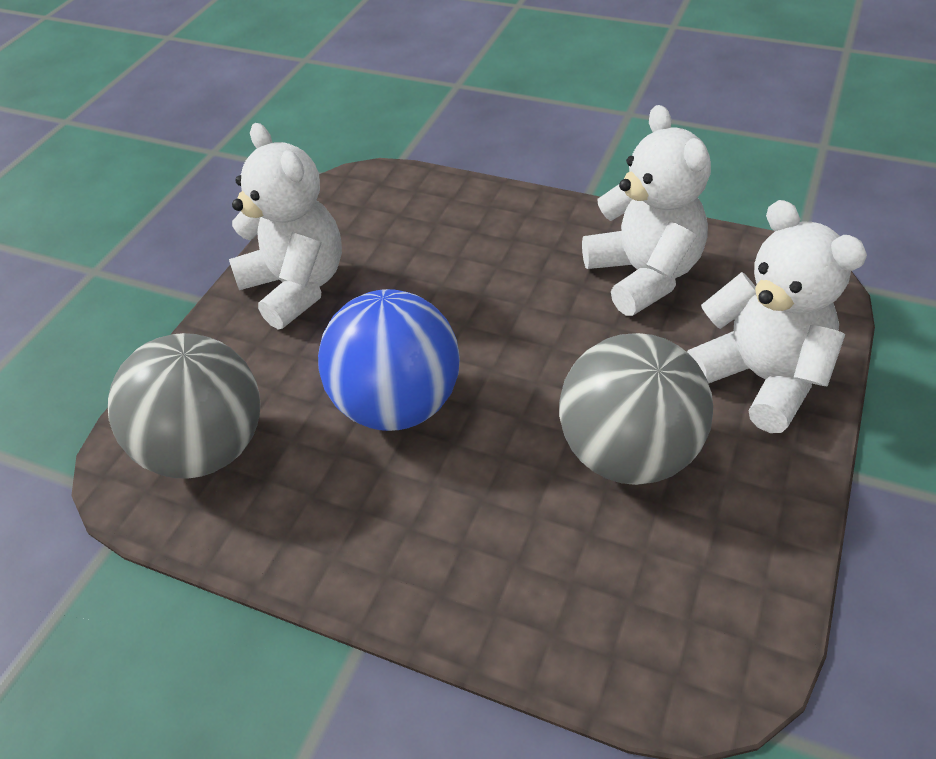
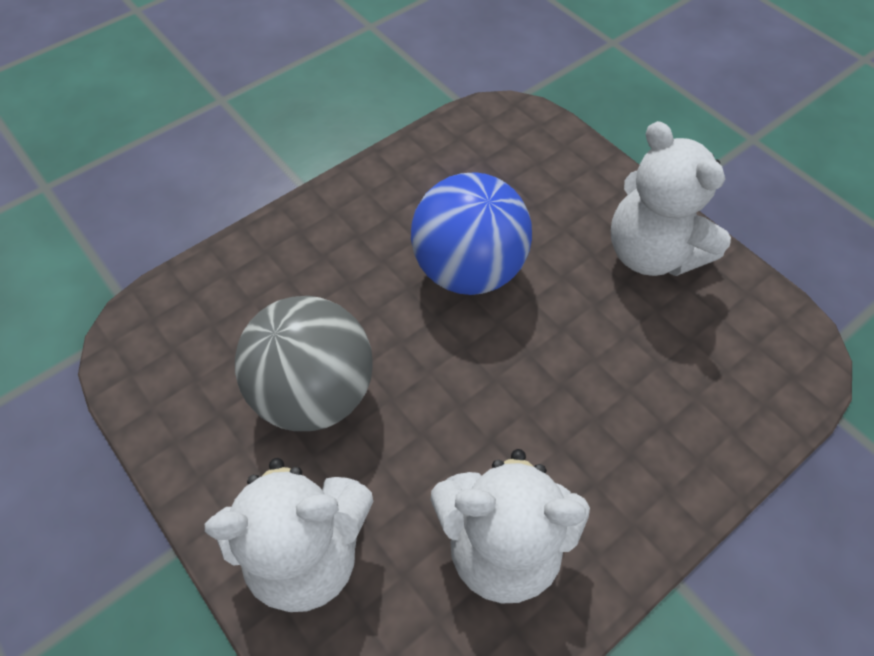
camera: 115 degrees right, 10 degrees up
(206, 448) = (502, 155): grey ball -> none
(296, 287) = (651, 253): white teddy bear -> white teddy bear turned 60 degrees clockwise

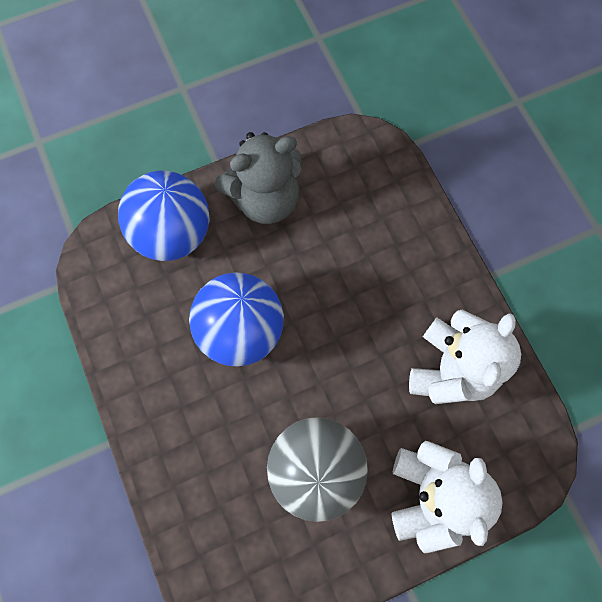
camera: 75 degrees left, 15 degrees up
(562, 175) = (173, 233): none -> blue ball
(651, 253) = (265, 199): white teddy bear -> grey teddy bear

